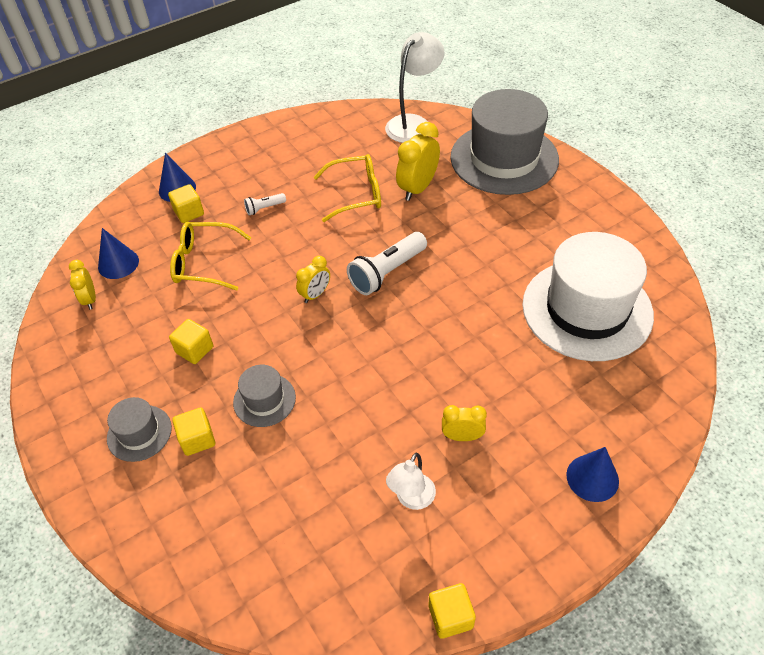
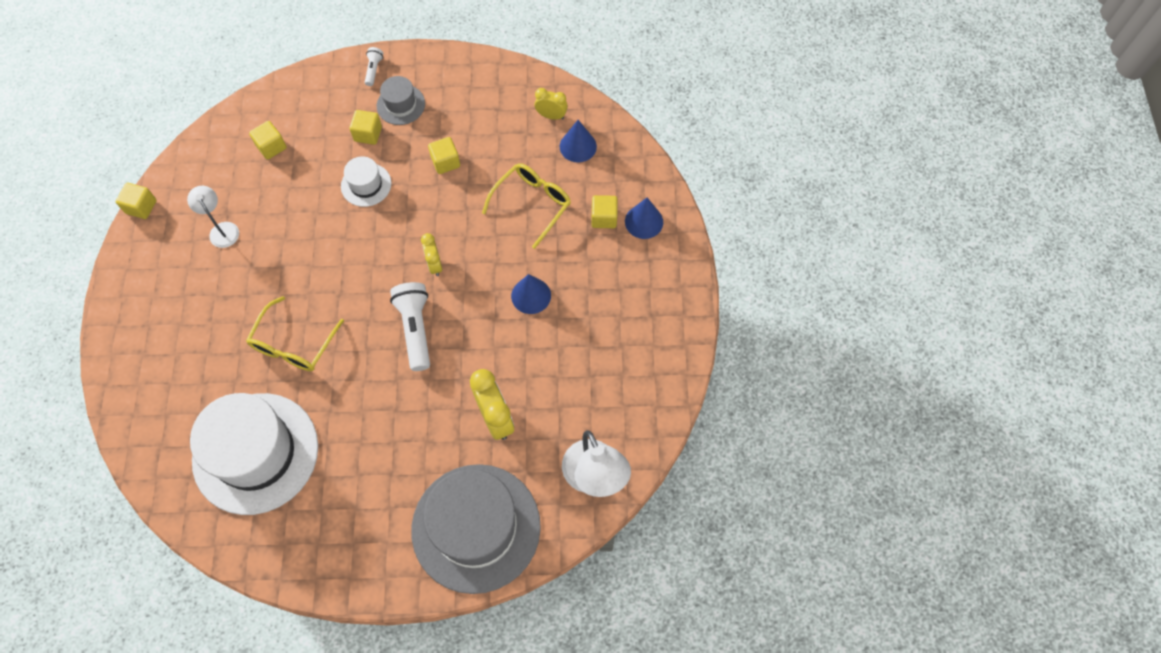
camera: 120 degrees right, 15 degrees up
(264, 208) = (565, 277): white flashlight -> white flashlight (374, 70)
(264, 400) = (366, 185): grey hat -> white hat
(272, 528) = (271, 147): none -> yellow cube
(356, 194) = (527, 361): yellow glasses -> yellow glasses (293, 344)
(462, 436) = (235, 286): yellow clock -> none
(592, 478) = (139, 343): blue cone -> blue cone (531, 295)

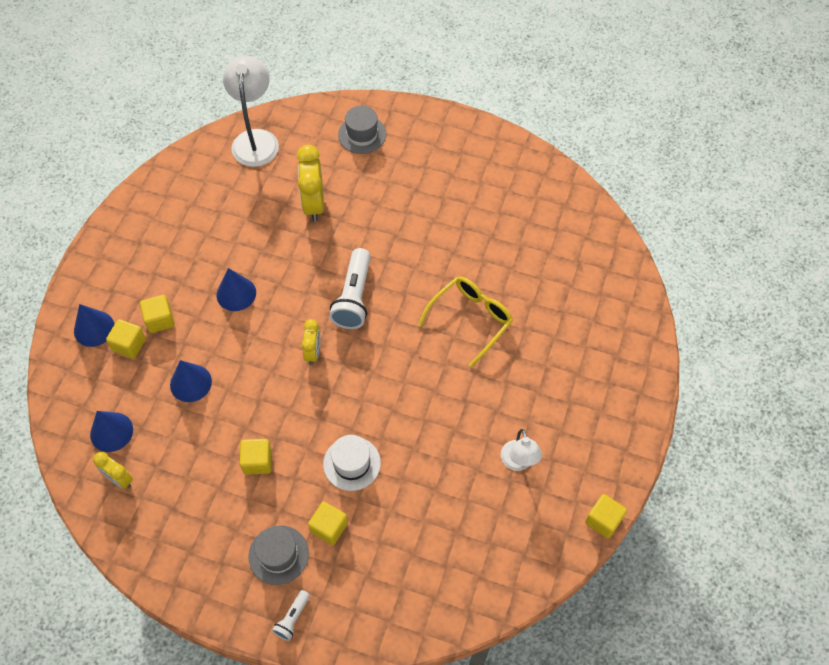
camera: 160 degrees left, 5 degrees down
(255, 453) = (525, 239): white hat -> none
(271, 147) = (443, 549): yellow cube -> yellow cube (160, 320)
(476, 527) = (362, 134): grey hat -> grey hat, size x0.45
(532, 204) = (190, 383): yellow glasses -> blue cone

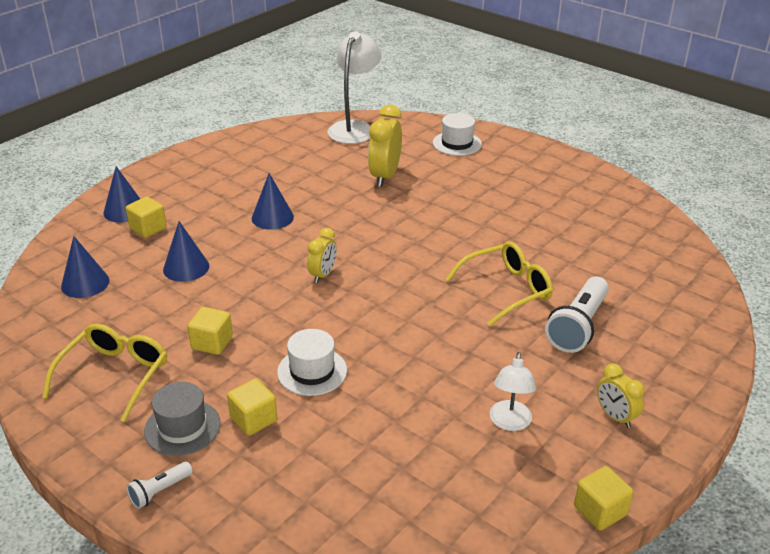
camera: 20 degrees right, 25 degrees down
(119, 479) = (65, 319): yellow clock -> yellow clock (615, 417)
(160, 320) = (188, 219): yellow cube -> none
(197, 523) = (115, 375): none -> yellow glasses
(354, 297) = (388, 246): white flashlight -> white flashlight (578, 326)
(362, 134) = (457, 143): grey hat -> white hat

